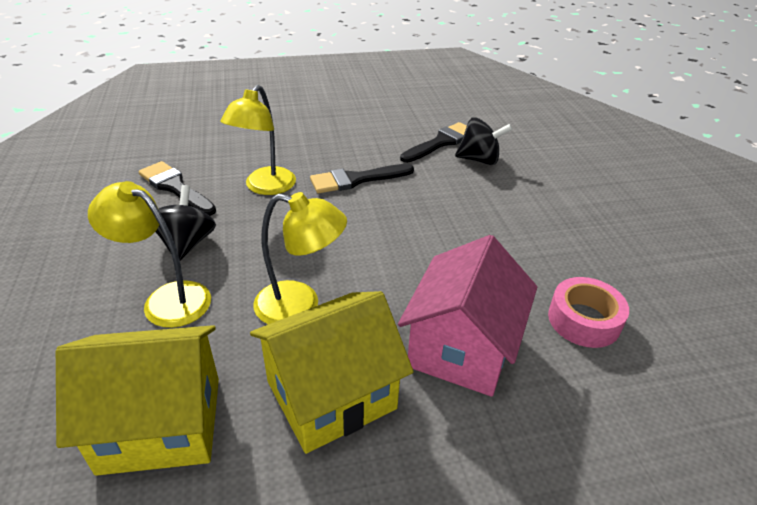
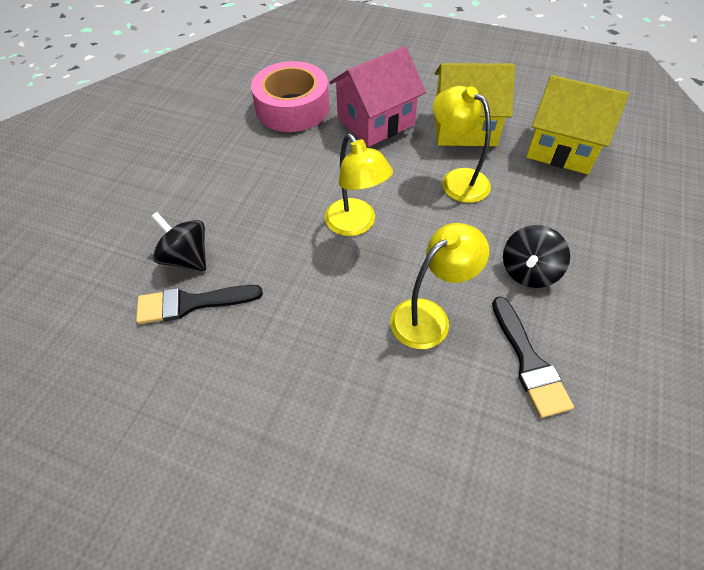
camera: 145 degrees left, 15 degrees up
(166, 299) = (552, 223): yellow lamp -> yellow lamp (356, 225)
(356, 180) = (330, 285): black brush -> none
(584, 320) = (292, 108): pink tape -> pink tape, size x1.61

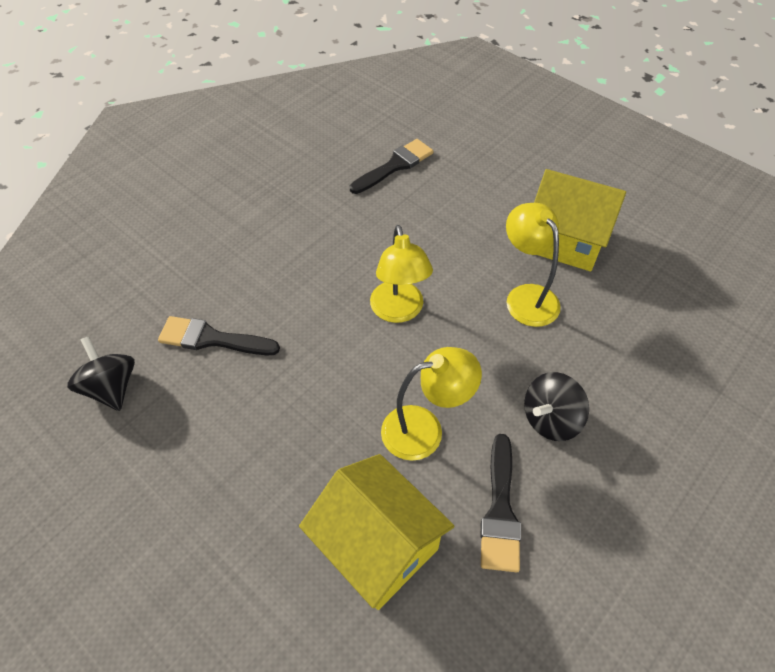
camera: 20 degrees right, 0 degrees up
(187, 258) = (227, 293): black spinning top -> black spinning top (111, 388)
(292, 108) = (395, 166): pink tape -> black brush
(375, 121) = (473, 205): pink house -> none
(562, 148) = (664, 296): yellow house -> yellow house (377, 545)

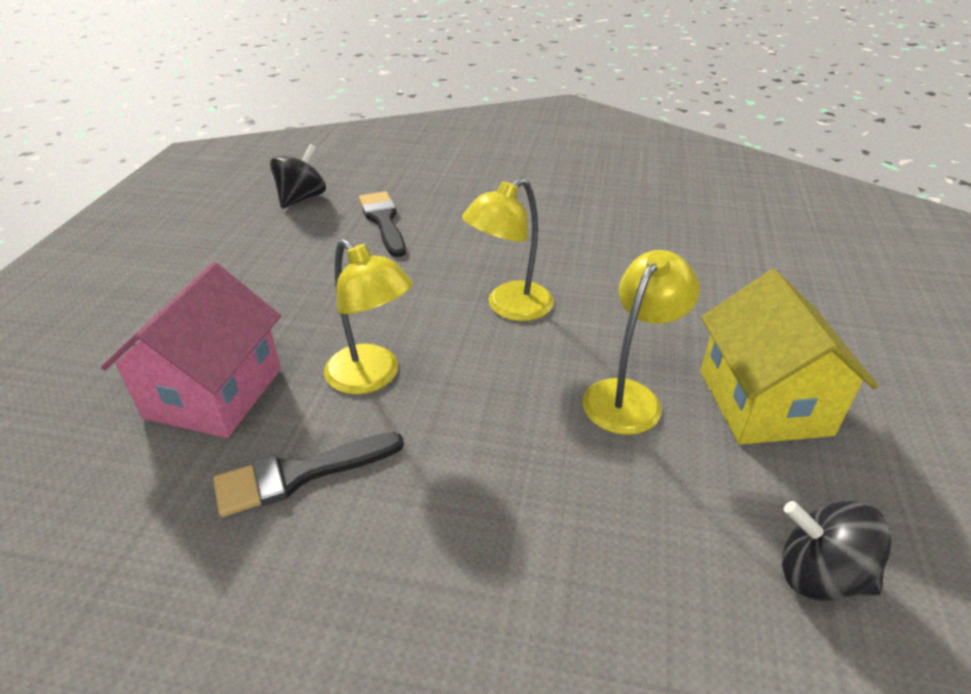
camera: 60 degrees right, 15 degrees down
(377, 545) = (214, 393): yellow house -> pink house
(395, 166) = (702, 237): black brush -> none
(550, 419) = (458, 480): black spinning top -> black spinning top (820, 575)

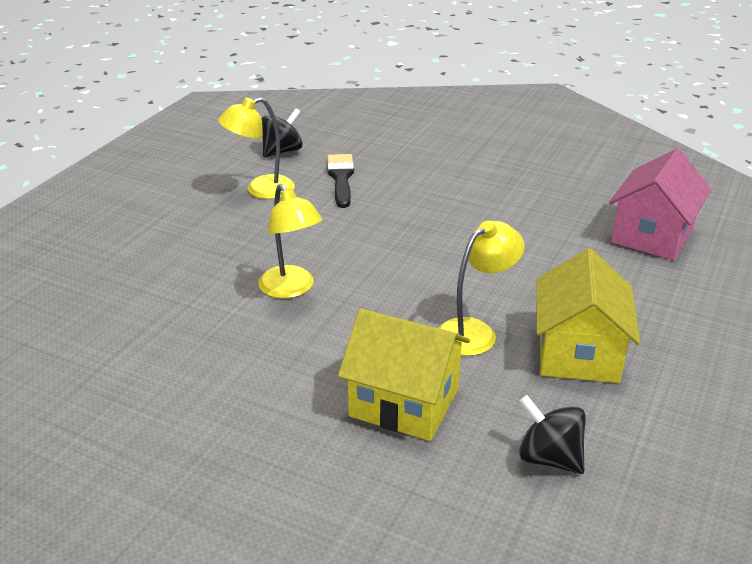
camera: 15 degrees right, 5 degrees down
(214, 393) = (180, 281): pink house -> pink house (652, 235)
(299, 474) = (223, 339): black brush -> none
(509, 307) = (413, 257): yellow lamp -> yellow lamp (261, 190)
(589, 526) = (404, 402): none -> yellow house

